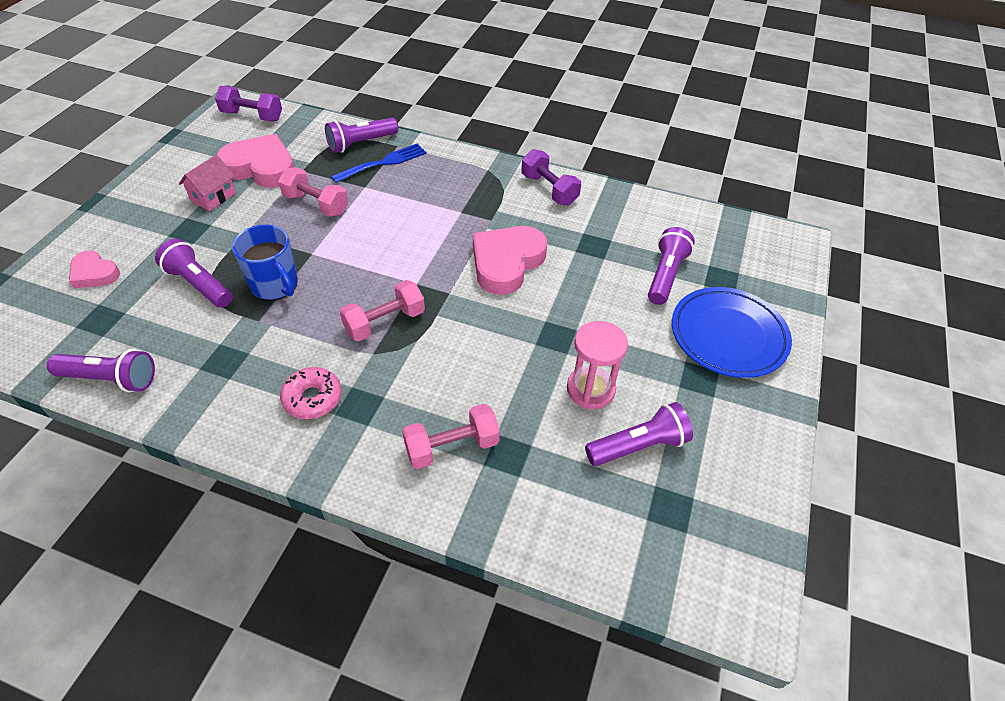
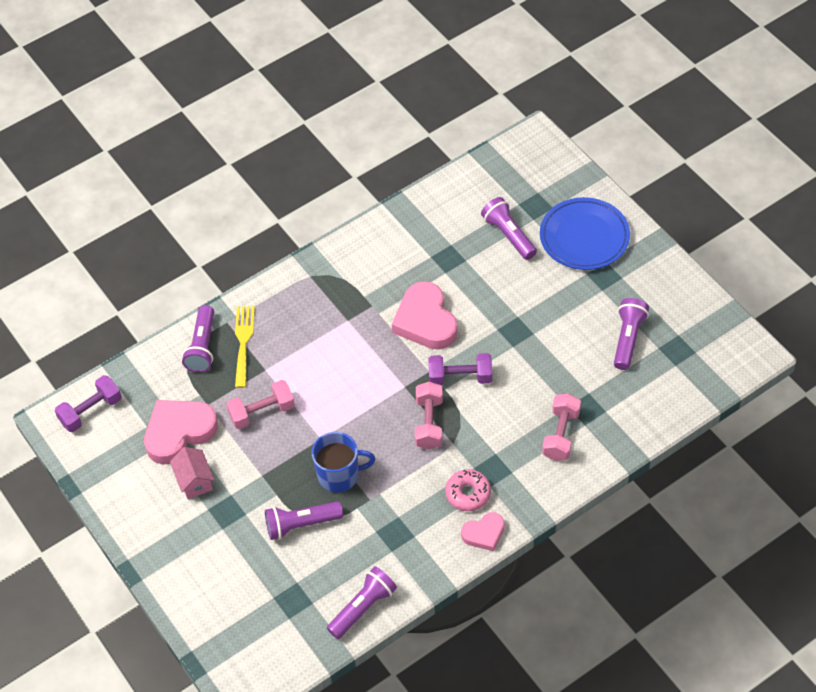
camera: 50 degrees left, 5 degrees up
(94, 273) = (233, 591): pink heart -> pink heart (484, 533)
(383, 163) = (243, 342): blue fork -> yellow fork
(549, 189) = (366, 249): purple dumbbell -> purple dumbbell (460, 377)
(590, 389) = (571, 338): pink hourglass -> none

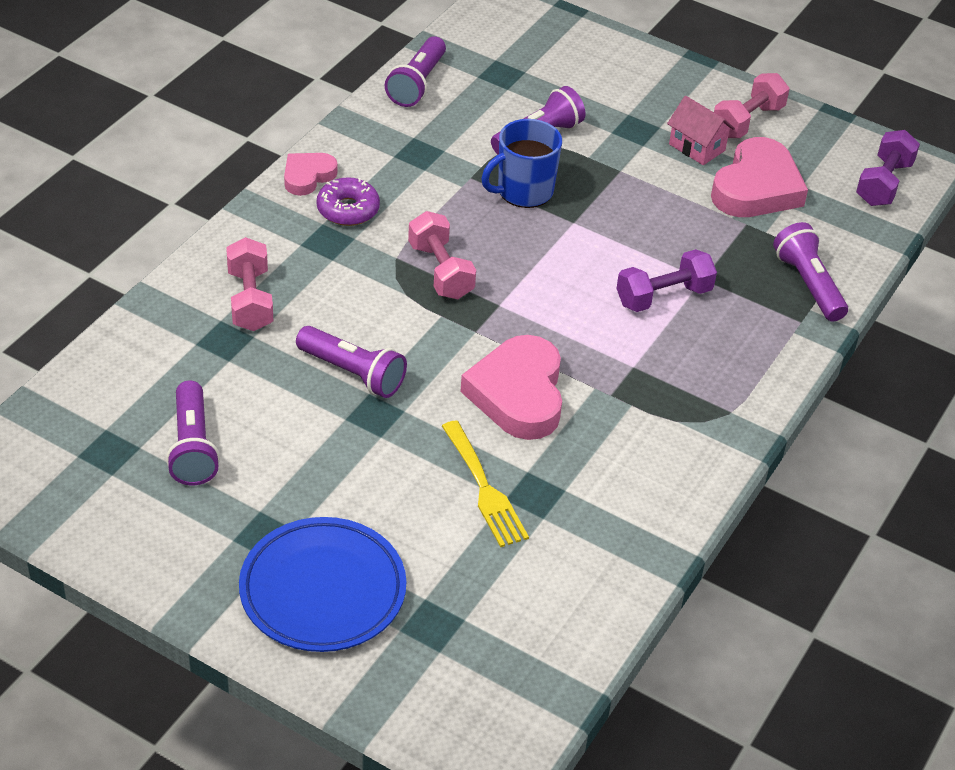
camera: 150 degrees right, 10 degrees down
(243, 342) = (758, 302): yellow fork -> yellow fork (484, 489)
(262, 412) = (670, 232): pink dumbbell -> pink dumbbell (747, 121)
(425, 321) = (518, 394): pink heart -> pink heart turned 135 degrees counterclockwise
(460, 377) = (426, 334): purple dumbbell -> purple dumbbell (663, 296)
(468, 494) = (348, 209): pink donut -> purple donut
(508, 235) = (455, 559): purple flashlight -> purple flashlight (353, 373)

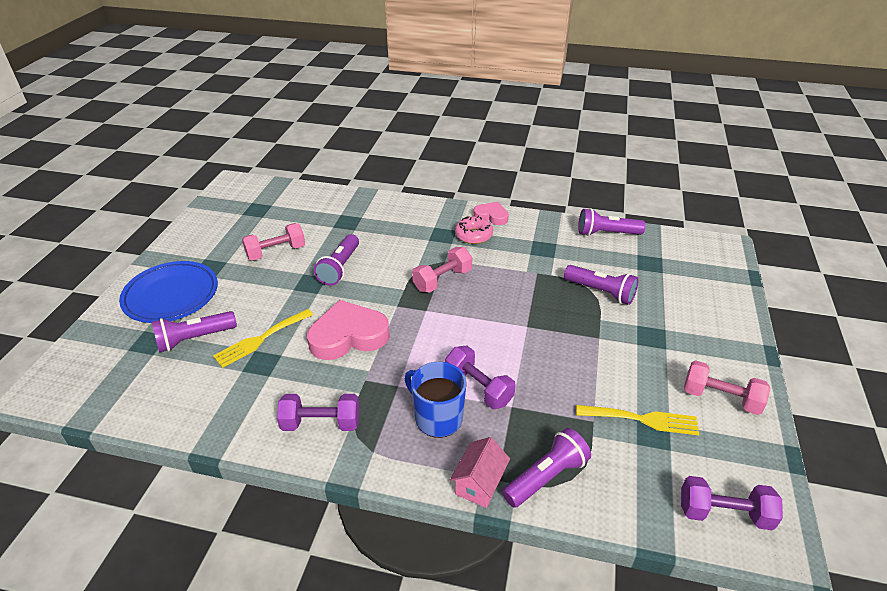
camera: 75 degrees right, 5 degrees down
(192, 447) = (266, 231): purple flashlight -> purple flashlight (194, 339)
(250, 300) = (381, 222): pink dumbbell -> pink dumbbell (276, 252)
(348, 209) = (473, 235): purple donut -> pink donut
(523, 191) = (541, 297): blue mug -> blue mug (437, 418)
(671, 450) = (321, 423): none -> purple dumbbell
(697, 147) = (660, 373): pink house -> pink house (479, 484)
(756, 187) = (642, 419): pink heart -> yellow fork

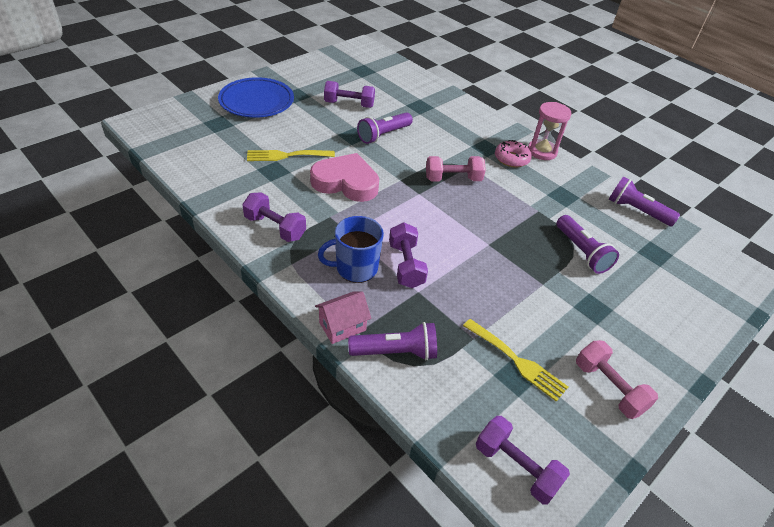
camera: 30 degrees right, 5 degrees up
(194, 339) = (246, 135): purple flashlight -> none
(276, 252) = (349, 104): pink dumbbell -> purple dumbbell
(437, 418) = (355, 268): blue mug -> blue mug turned 90 degrees counterclockwise
(491, 216) = (542, 151): pink heart -> pink hourglass

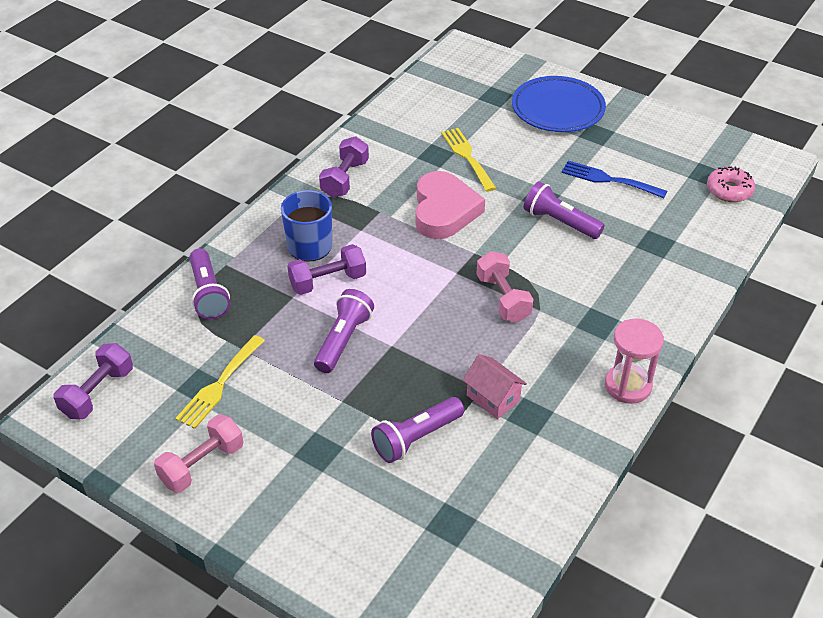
camera: 80 degrees right, 0 degrees up
(342, 326) = (229, 253): pink house -> pink house (493, 398)
(349, 104) = (608, 180): purple dumbbell -> blue fork
(511, 159) = (586, 352): pink donut -> pink donut (729, 190)
(636, 211) = (540, 505): purple flashlight -> purple flashlight (343, 340)

